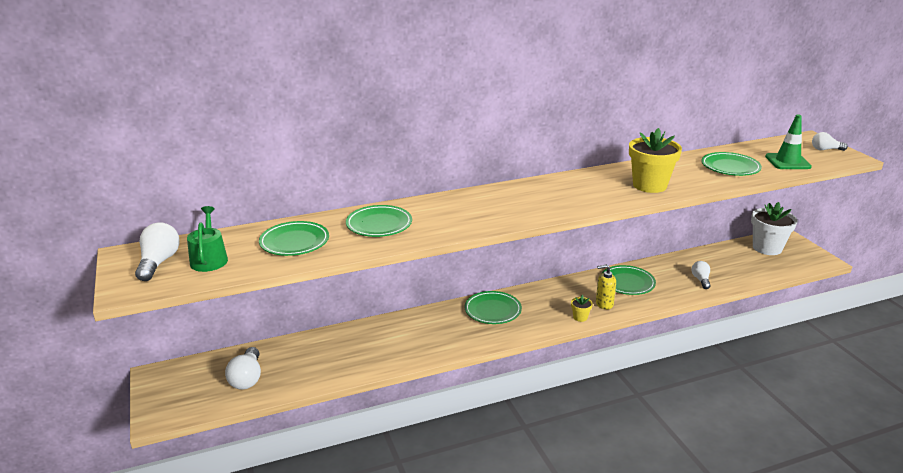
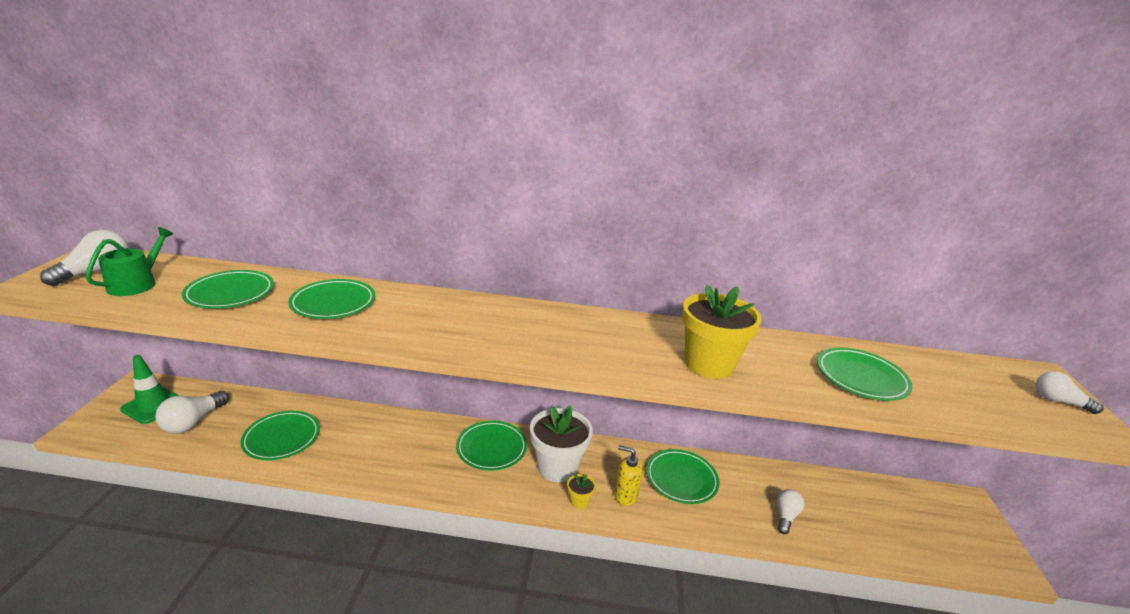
camera: 25 degrees right, 0 degrees up
(334, 361) = (282, 438): none -> green plate
(767, 248) = (925, 508): white flower pot -> white flower pot (557, 467)
(787, 162) = (969, 400): green traffic cone -> green traffic cone (153, 406)

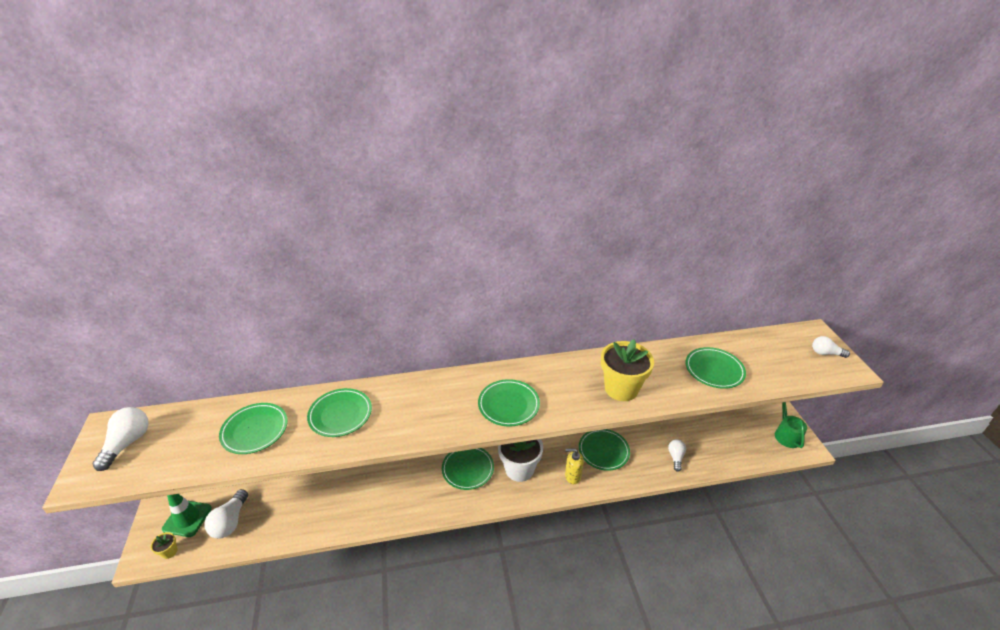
camera: 15 degrees left, 10 degrees up
(137, 283) = (172, 444): green watering can -> green watering can (786, 434)
(282, 438) = (309, 512): green plate -> green plate (508, 405)
(579, 501) = (544, 491): yellow flower pot -> yellow flower pot (169, 551)

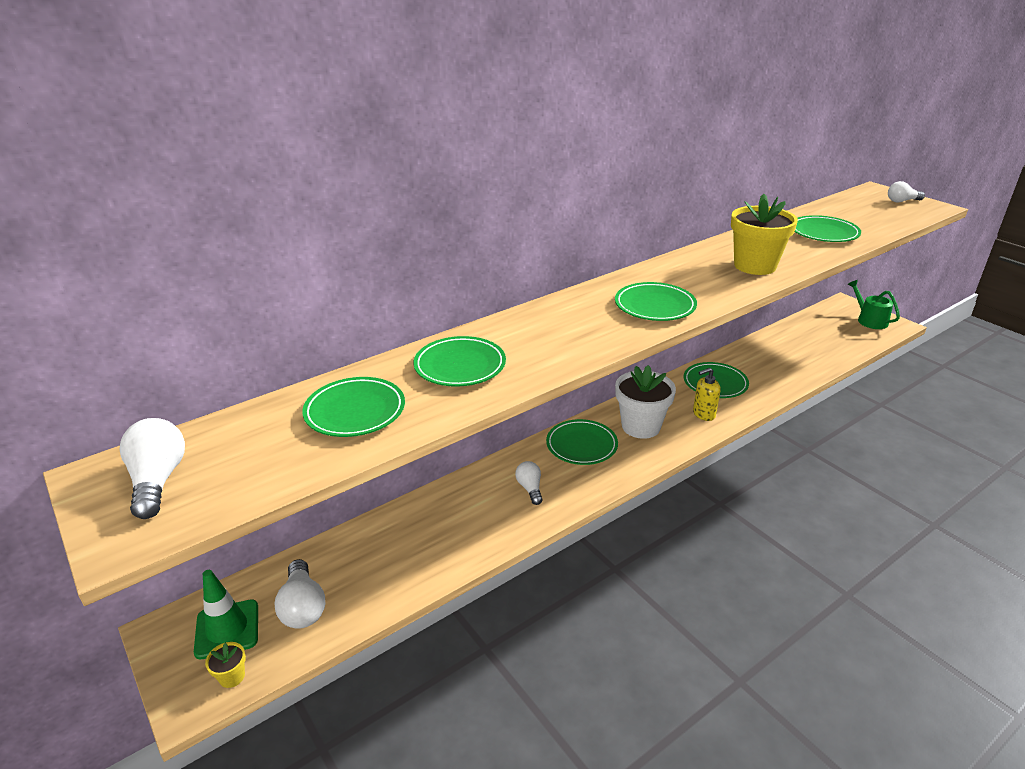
camera: 25 degrees left, 5 degrees down
(675, 457) = (789, 367): white light bulb -> white light bulb (530, 488)

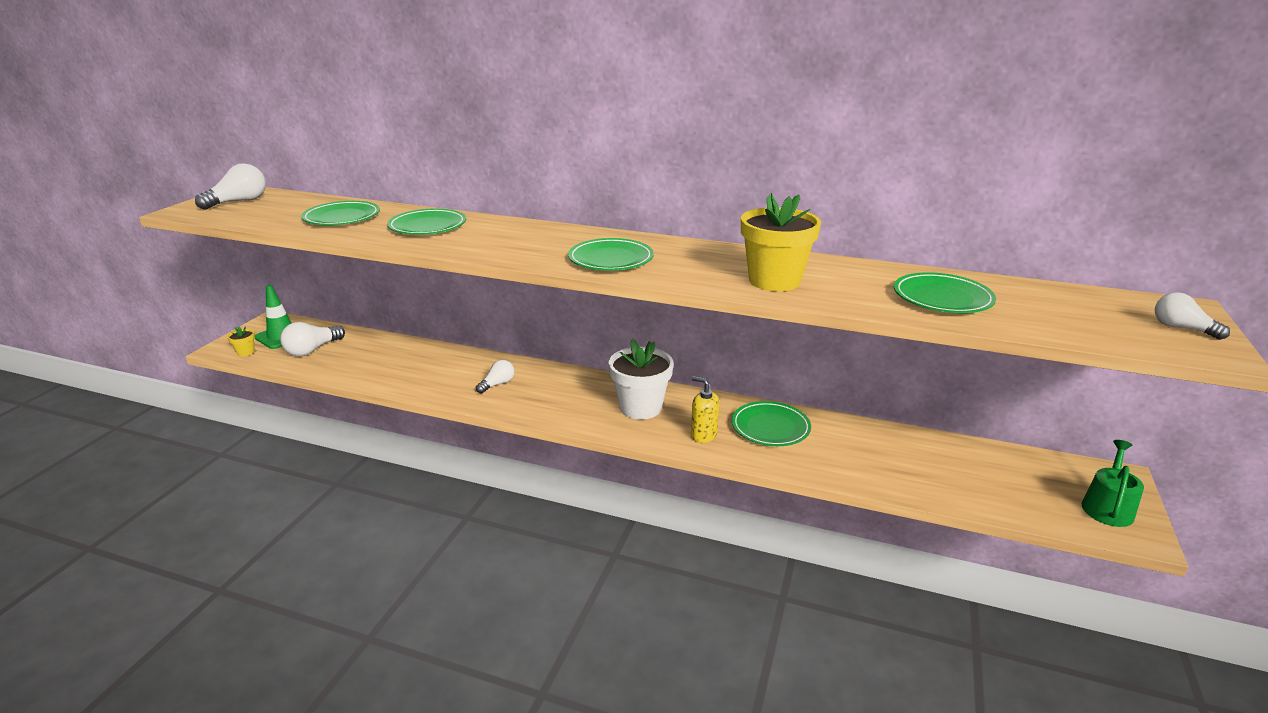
camera: 55 degrees right, 5 degrees down
(581, 445) = (579, 388): green plate -> none

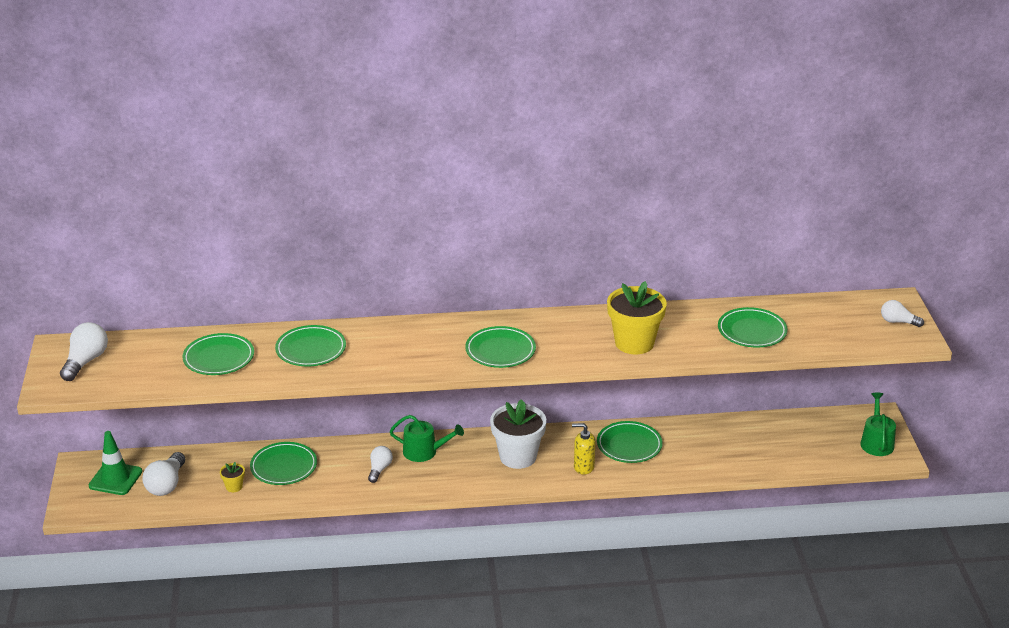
camera: 25 degrees left, 5 degrees up
(245, 352) = (101, 506): yellow flower pot -> yellow flower pot (234, 487)
(418, 361) = (284, 467): none -> green plate
(553, 380) = (424, 452): none -> green watering can

